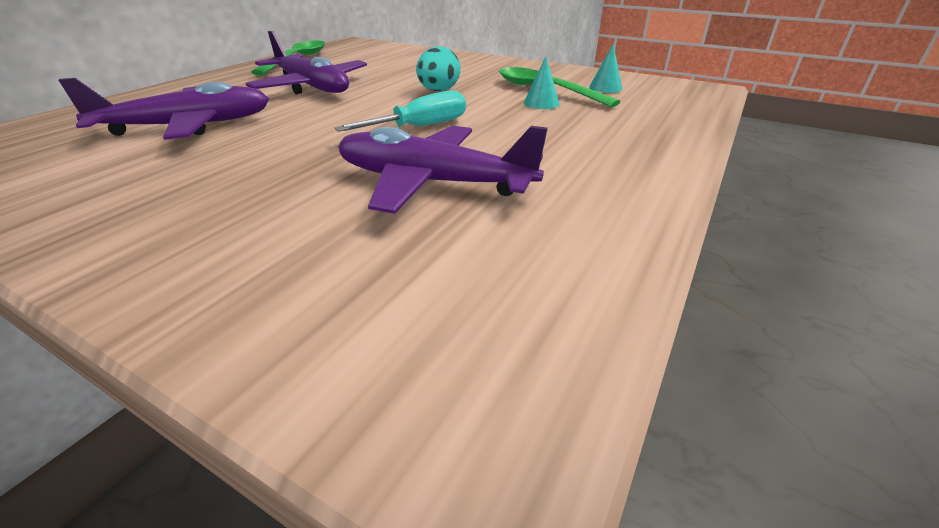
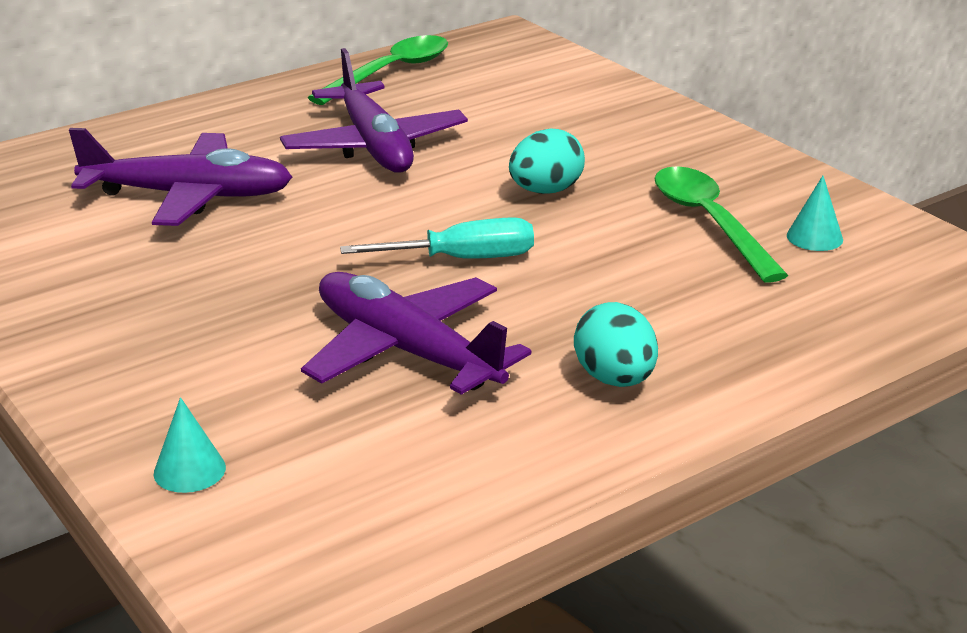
camera: 25 degrees right, 5 degrees down
(541, 103) = (672, 250): turquoise cone -> turquoise cone (189, 470)
(593, 168) = (615, 379): none -> turquoise egg

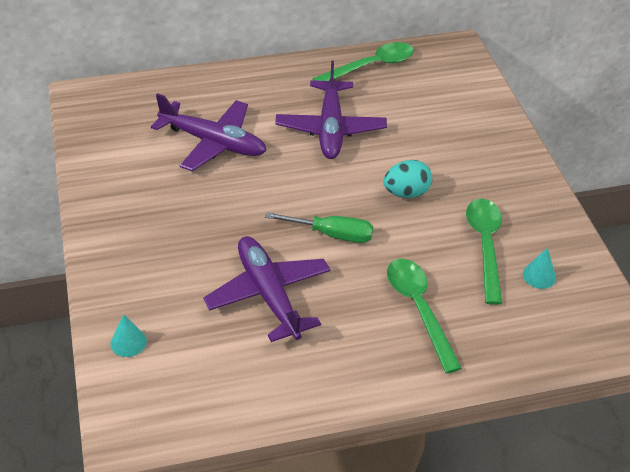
camera: 20 degrees right, 15 degrees up
(461, 259) = (331, 234): turquoise screwdriver -> green screwdriver
(615, 379) = (364, 349): turquoise egg -> none
(666, 313) = (419, 309): none -> green spoon

